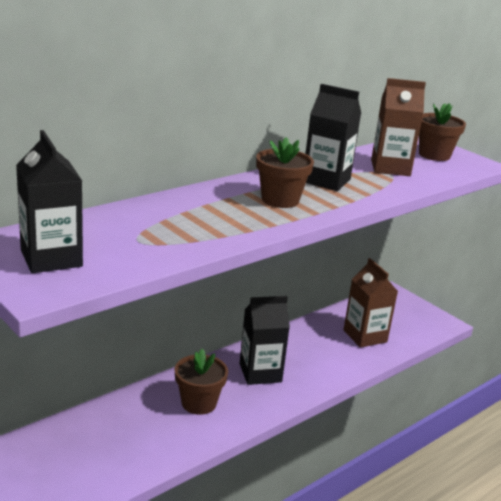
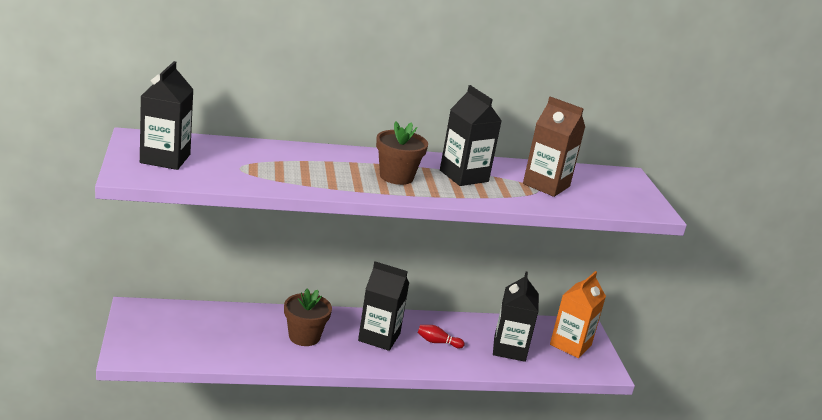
camera: 30 degrees right, 0 degrees up
(309, 355) = (437, 342): none -> red bowling pin
(365, 336) = (509, 349): brown carton -> black carton
(399, 312) = (570, 344): none -> orange carton
(434, 155) = (615, 189): brown flower pot -> none

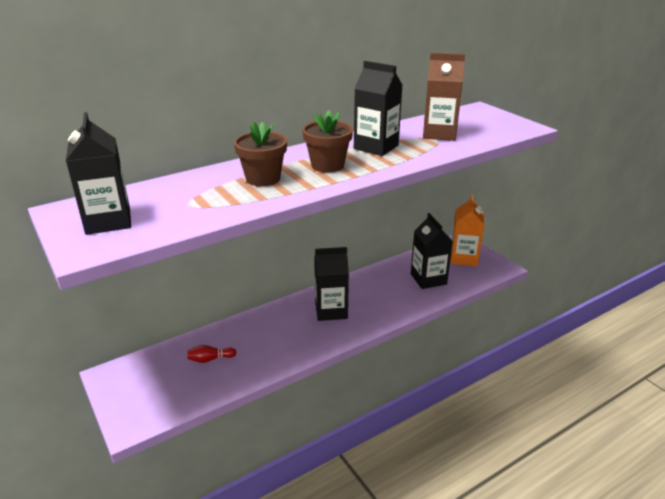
camera: 20 degrees left, 5 degrees up
(304, 336) = (274, 336): brown flower pot -> brown flower pot (263, 178)
(437, 342) = (376, 296): red bowling pin -> red bowling pin (210, 359)

